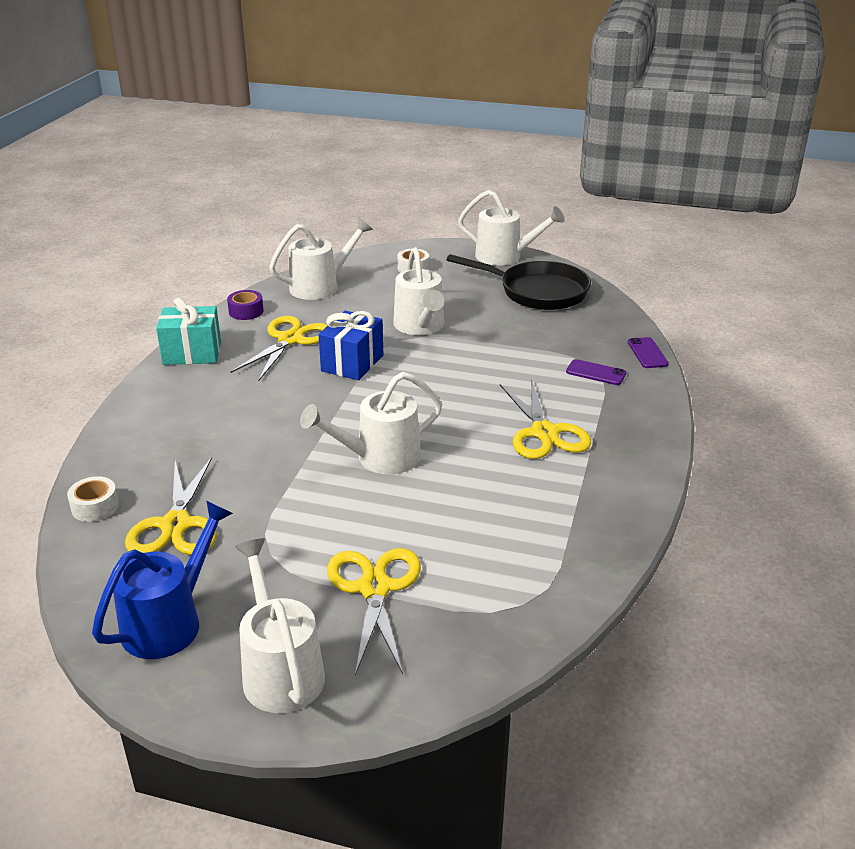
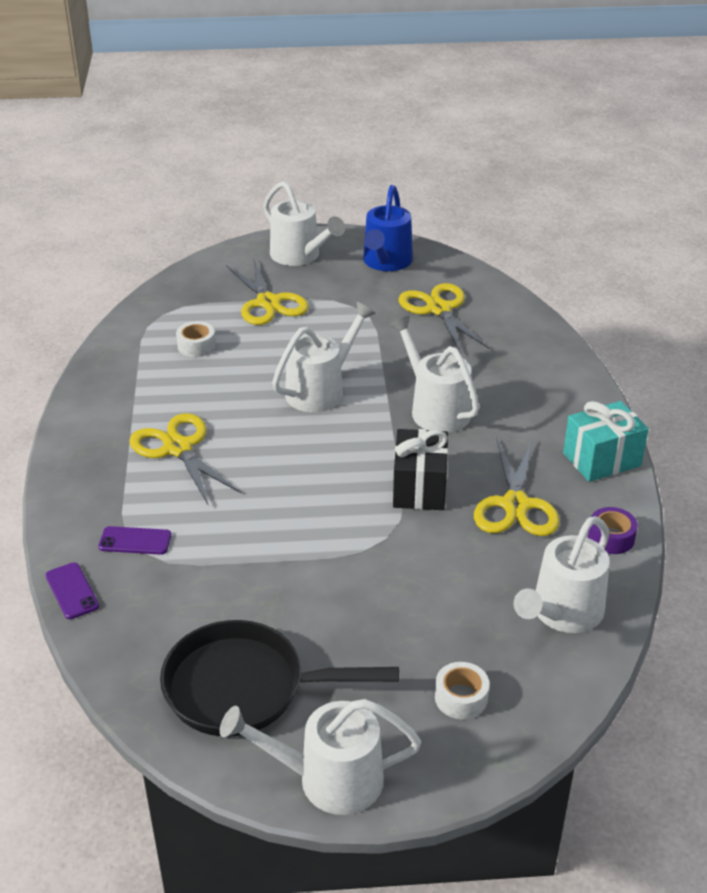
camera: 160 degrees right, 5 degrees up
(95, 507) = (510, 308): white tape -> white tape (196, 346)
(352, 363) = (419, 488): blue gift -> black gift
(420, 327) = (376, 566): white watering can -> white watering can (435, 408)

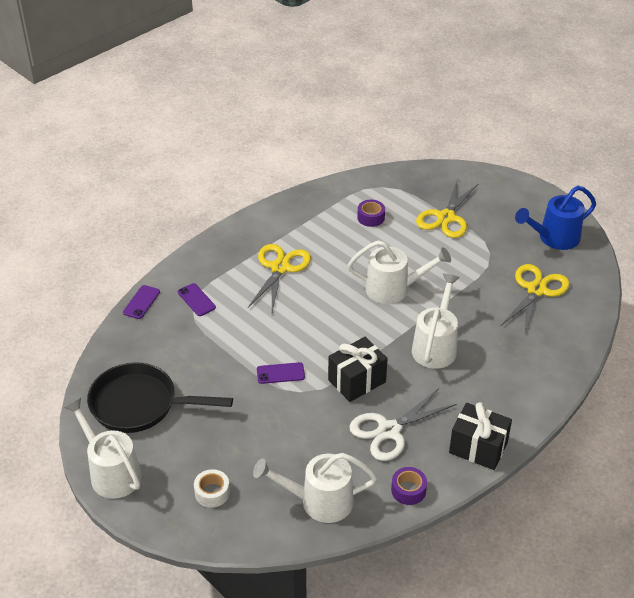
camera: 50 degrees right, 5 degrees up
(196, 346) = (371, 217): white tape -> purple tape
(244, 688) = (139, 404): black pan -> black pan turned 45 degrees counterclockwise
(300, 256) = (509, 200): white watering can -> none
(340, 538) = (280, 373): none -> purple phone
(515, 505) = (389, 430): yellow scissors -> white scissors
(601, 459) = (478, 448): turquoise gift -> black gift

